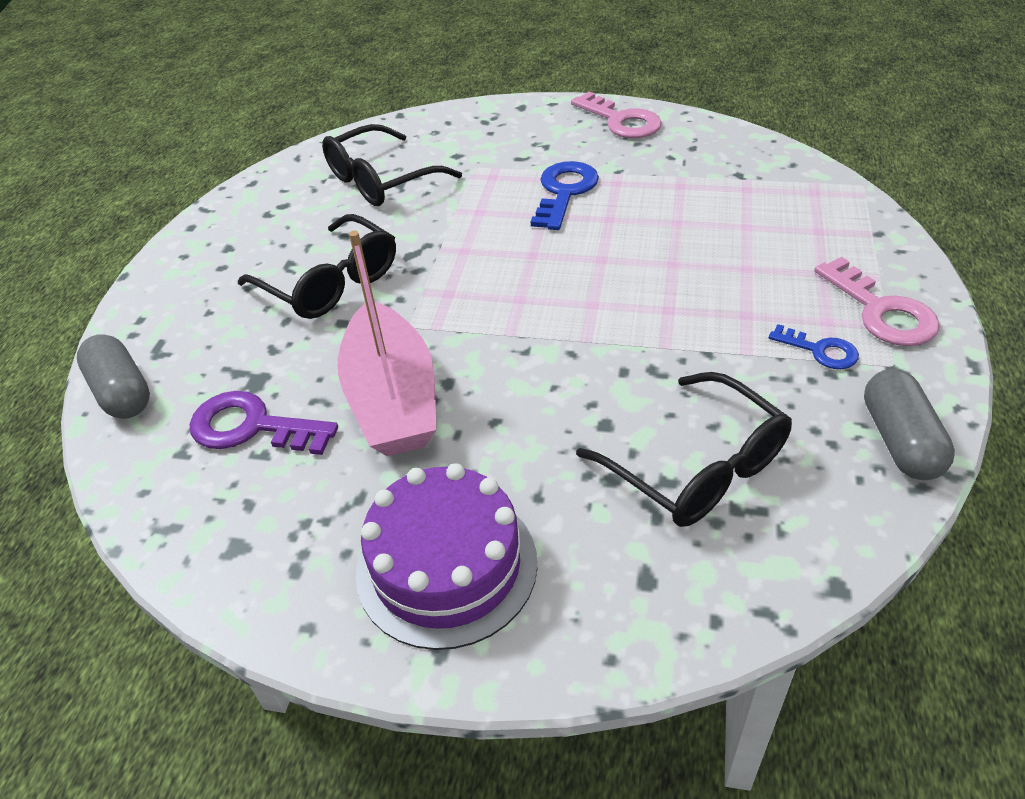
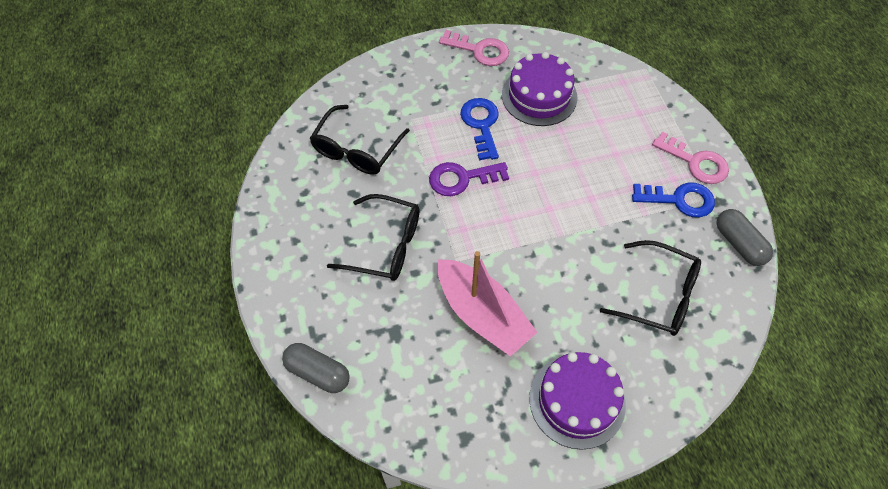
camera: 30 degrees left, 15 degrees up
(252, 427) = (416, 364): purple key -> purple key (462, 178)
(671, 181) = (539, 96): none -> purple cake
(820, 350) = (679, 200): blue key -> blue key, size x1.69

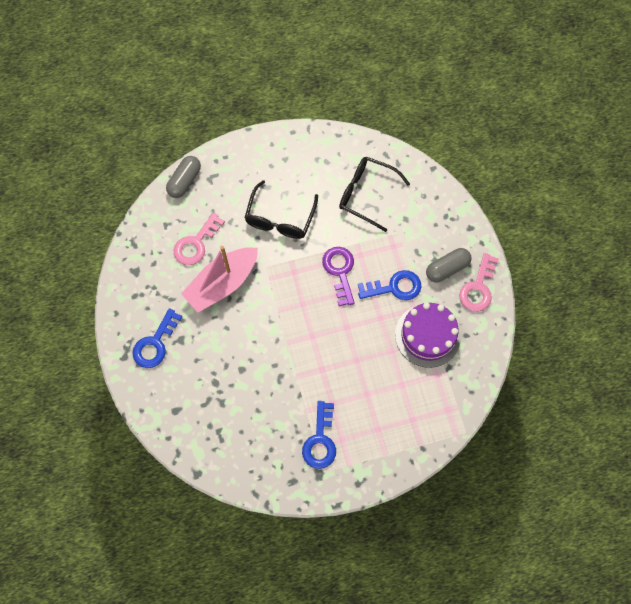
camera: 90 degrees right, 10 degrees up
(577, 401) = (155, 343): purple cake -> blue key
(659, 296) = (233, 411): black glasses -> none
(695, 162) = (359, 461): pink key -> pink key (196, 244)
(739, 244) = (277, 482): grey capsule -> grey capsule (447, 269)

